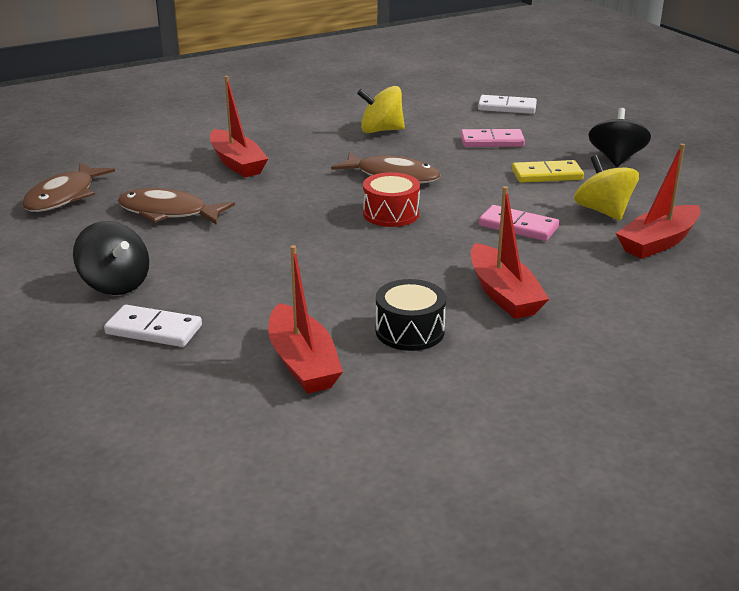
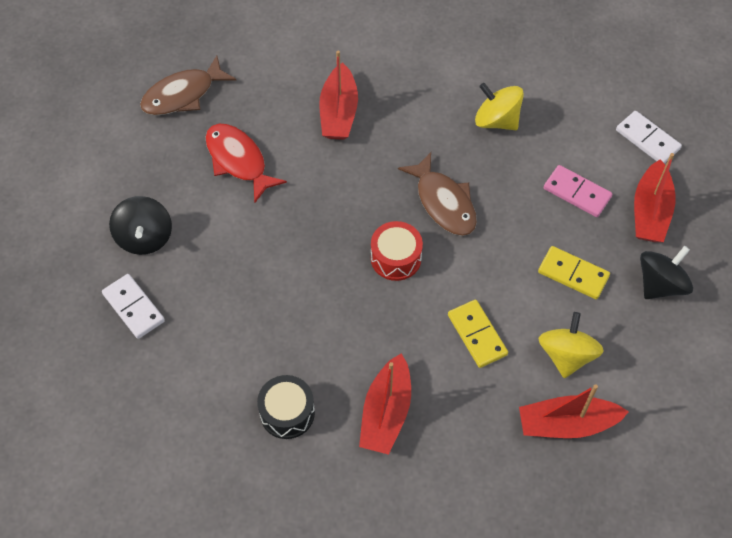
camera: 35 degrees right, 30 degrees up
(168, 212) = (238, 161): brown fish -> red fish
(302, 363) = (195, 402): red boat -> red boat (650, 212)
(518, 226) = (477, 335): pink domino -> yellow domino

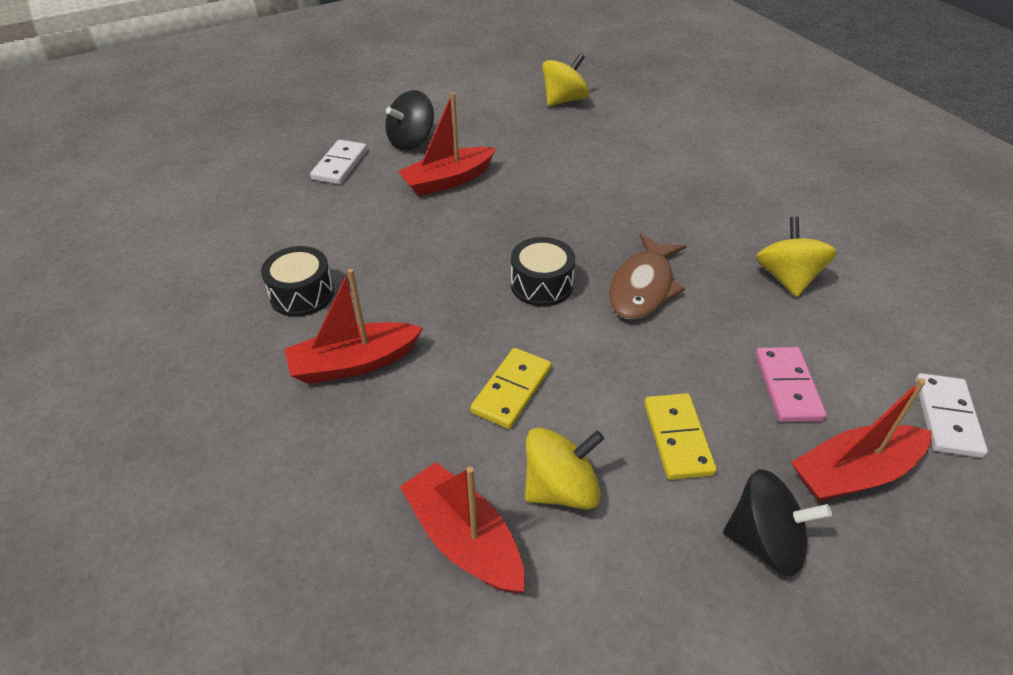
camera: 55 degrees right, 15 degrees down
(183, 94) = (564, 100): brown fish -> yellow spinning top
(238, 161) = (536, 151): red fish -> none
(339, 112) = (654, 178): red boat -> red boat (448, 180)
(396, 258) = (541, 285): red drum -> black drum

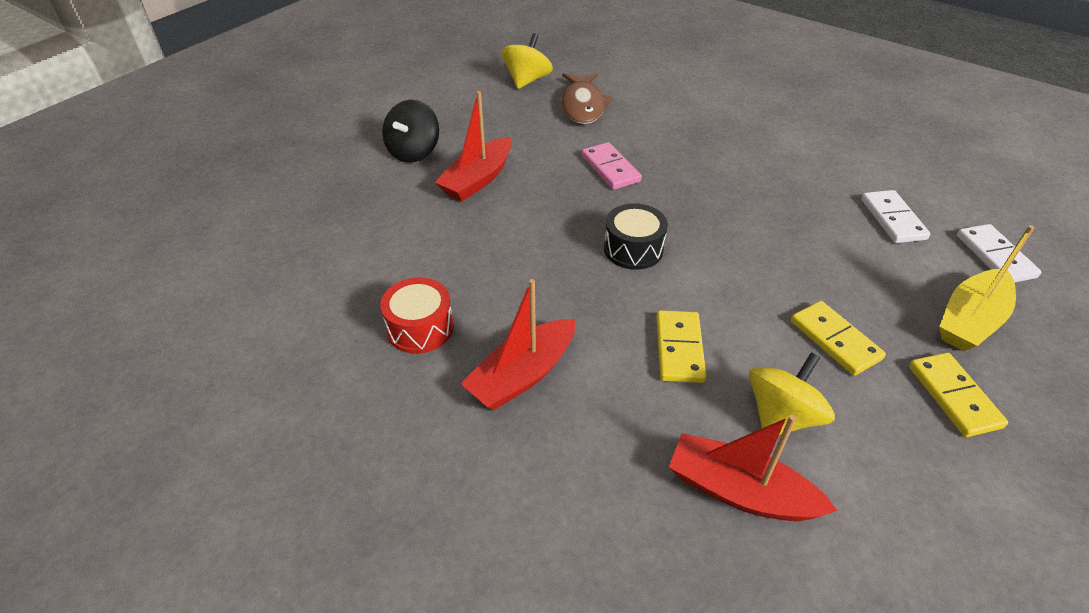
camera: 25 degrees left, 0 degrees up
(302, 294) = (420, 328): black drum -> red drum
(340, 165) = (359, 192): white domino -> white domino (893, 219)
(643, 287) = (716, 225): brown fish -> brown fish (583, 106)
(764, 542) = (953, 396): black spinning top -> yellow domino
(787, 278) = (815, 185): yellow spinning top -> none
(787, 387) = (879, 270): pink domino -> pink domino (610, 169)
(854, 473) = (970, 320): red boat -> yellow boat

